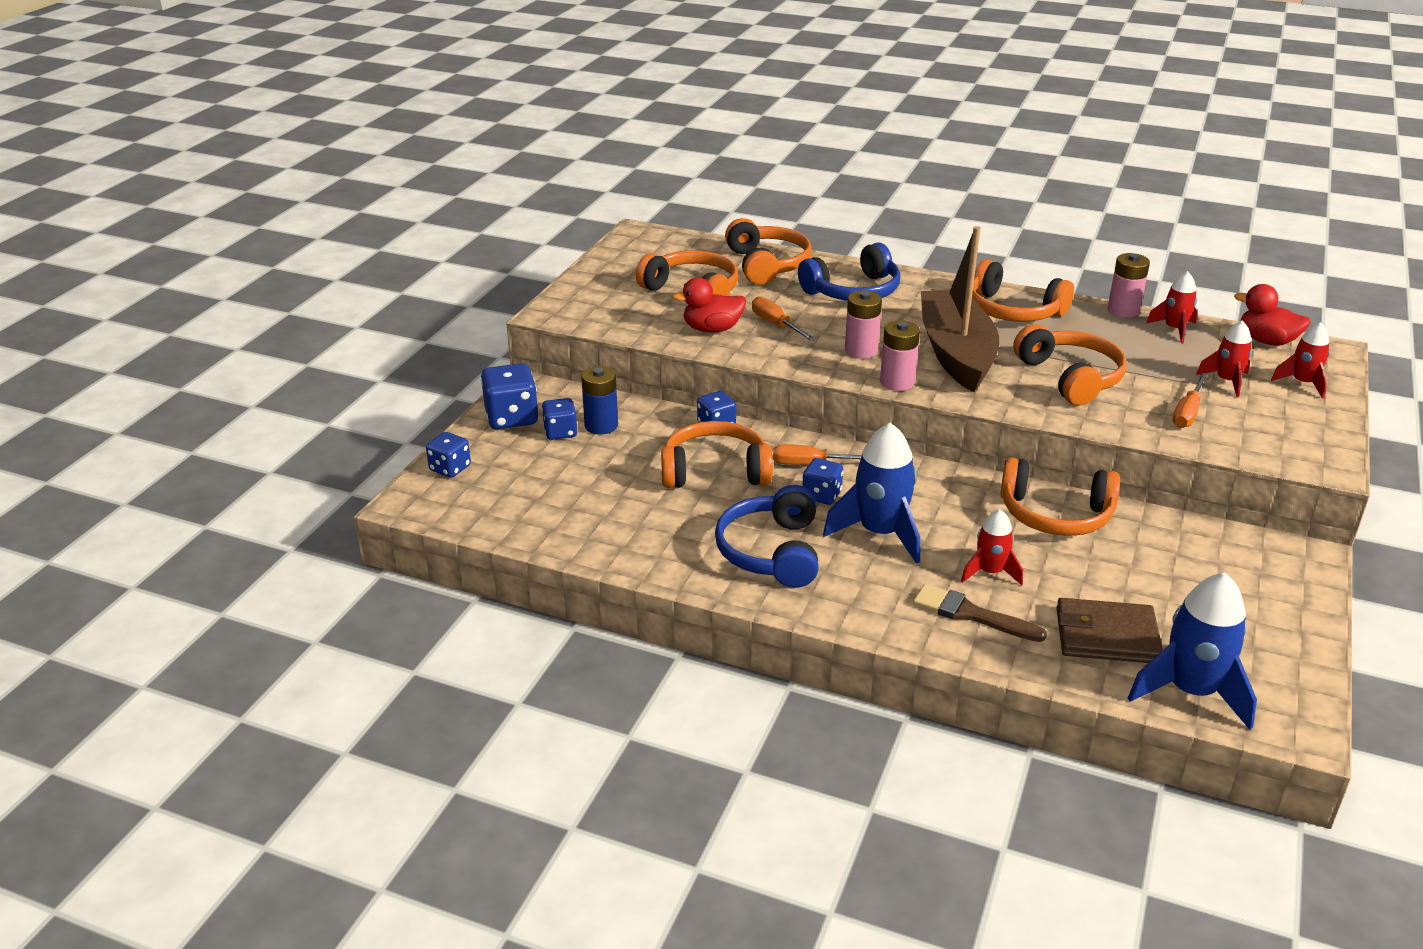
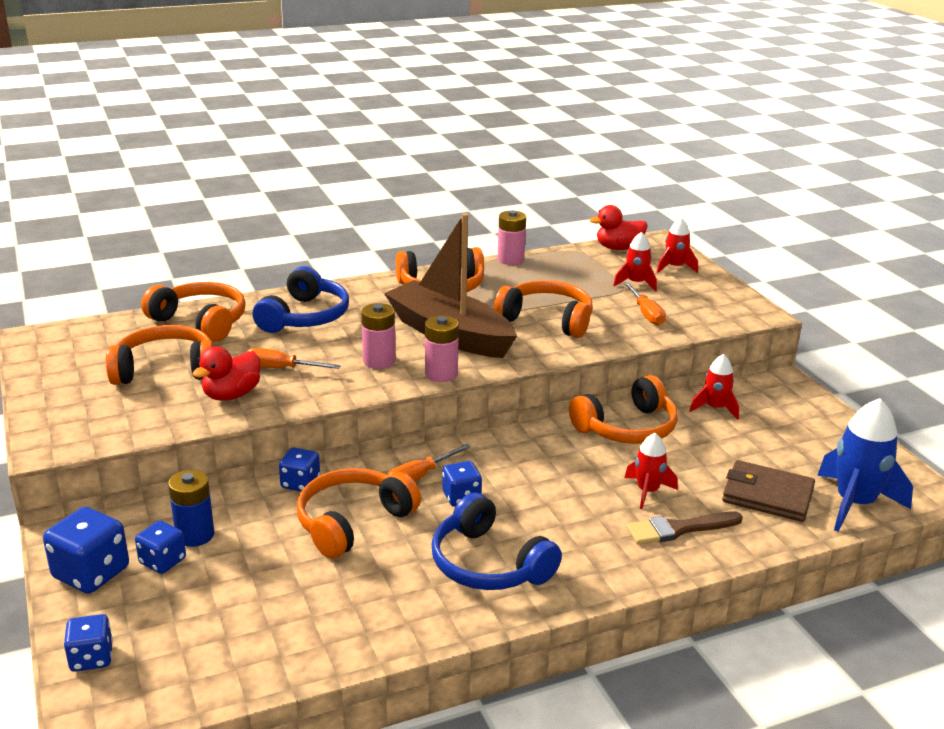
camera: 45 degrees left, 5 degrees down
(880, 533) = (541, 504): blue rocket -> none
(1106, 636) = (767, 495): brown wallet -> brown wallet turned 60 degrees clockwise
(1174, 329) = (558, 261): red rocket -> red rocket (715, 408)

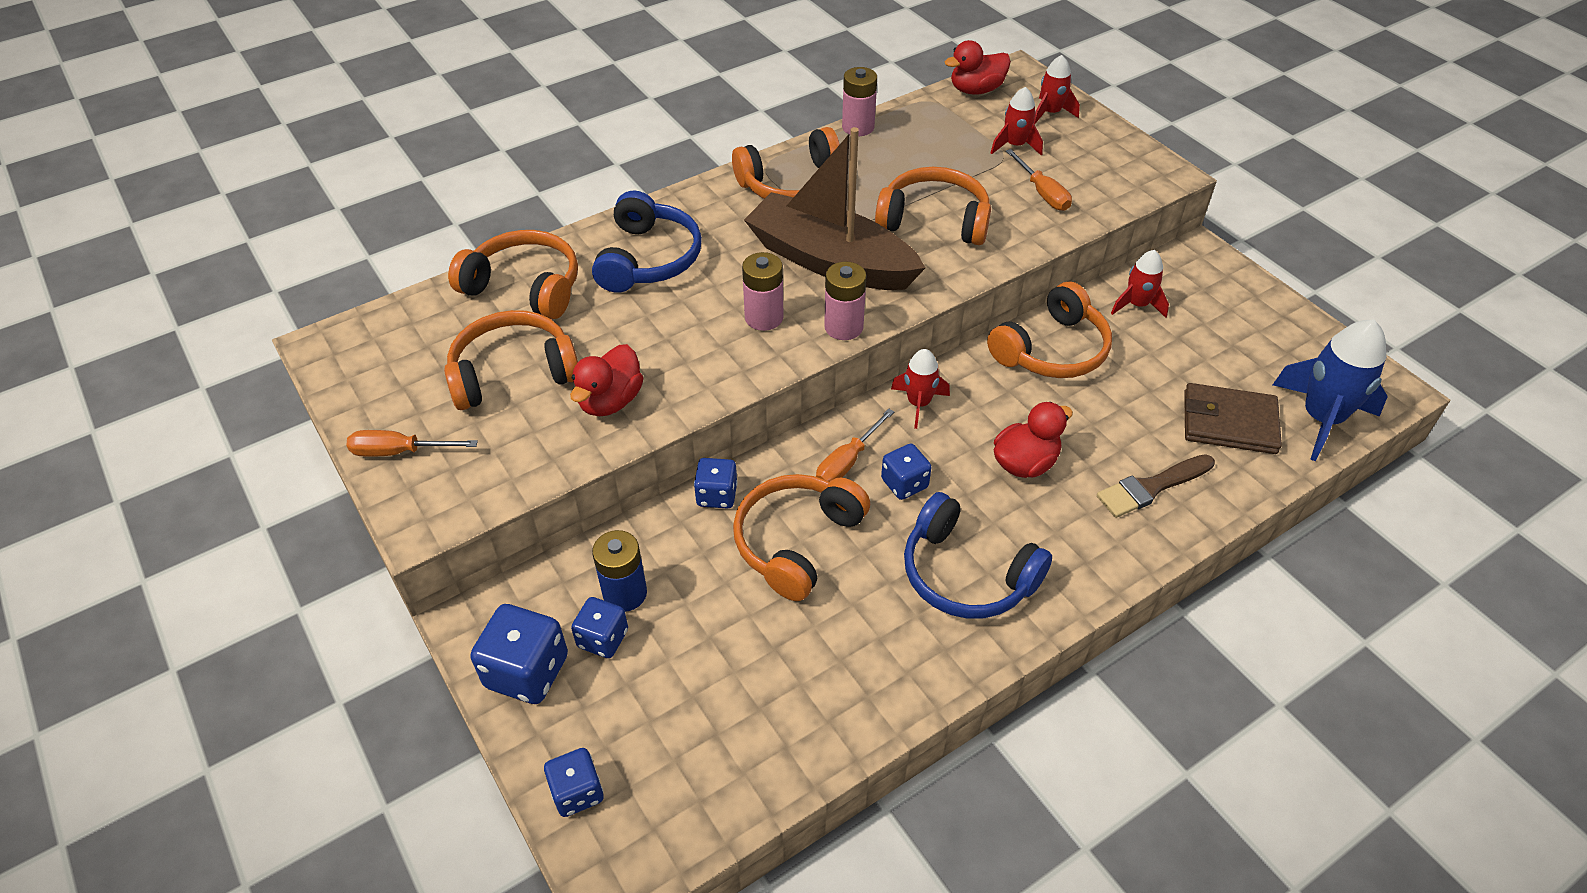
camera: 10 degrees left, 20 degrees up
(281, 368) = (653, 348): orange screwdriver -> orange screwdriver (400, 452)
(572, 498) = (1025, 463): none -> red duck
(647, 491) = (1102, 439): red rocket -> red rocket (918, 403)

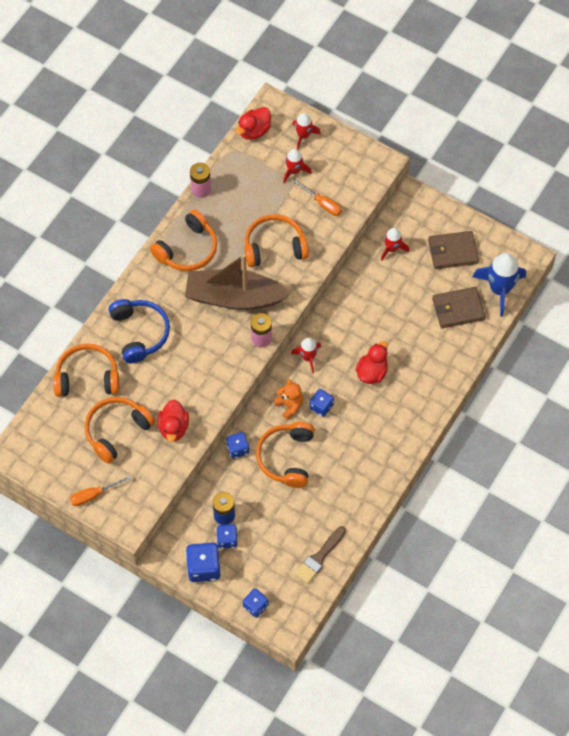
camera: 25 degrees left, 15 degrees up
(764, 317) = (219, 348): pink battery -> none
(847, 462) = (289, 405): orange screwdriver -> orange teddy bear
(966, 574) = (368, 442): blue headphones -> none
(1051, 350) = (359, 297): orange headphones -> none
(1151, 487) = (433, 362): brown brush -> brown brush (319, 557)
(1246, 340) = (452, 251): none -> brown wallet

